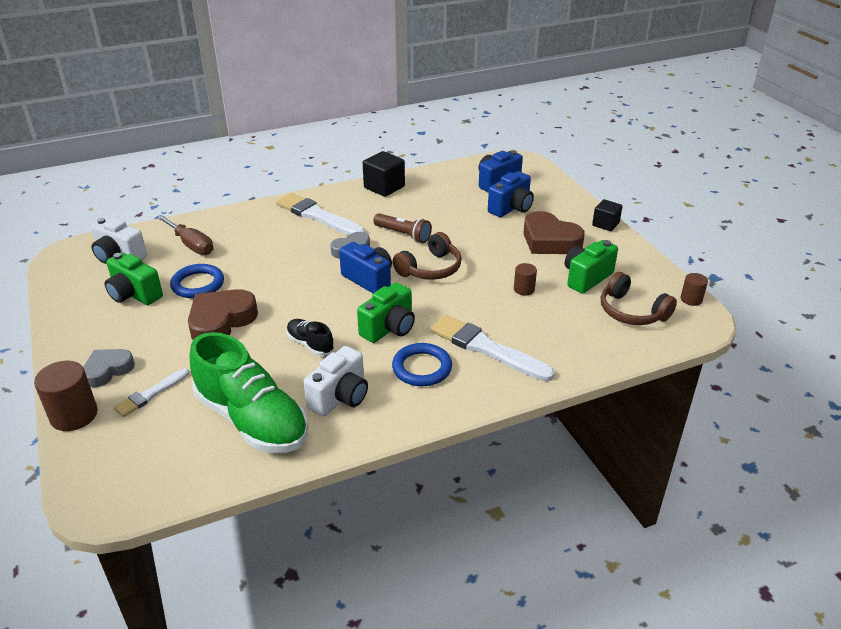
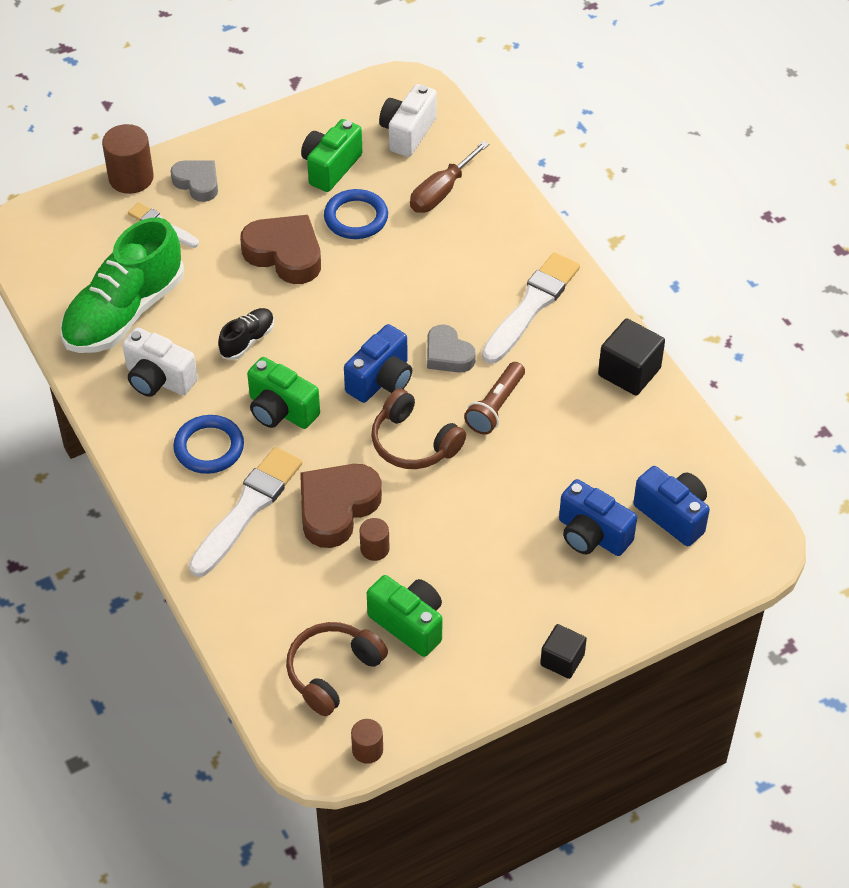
camera: 85 degrees right, 15 degrees up
(549, 240) = (503, 583): brown heart -> brown heart (337, 508)

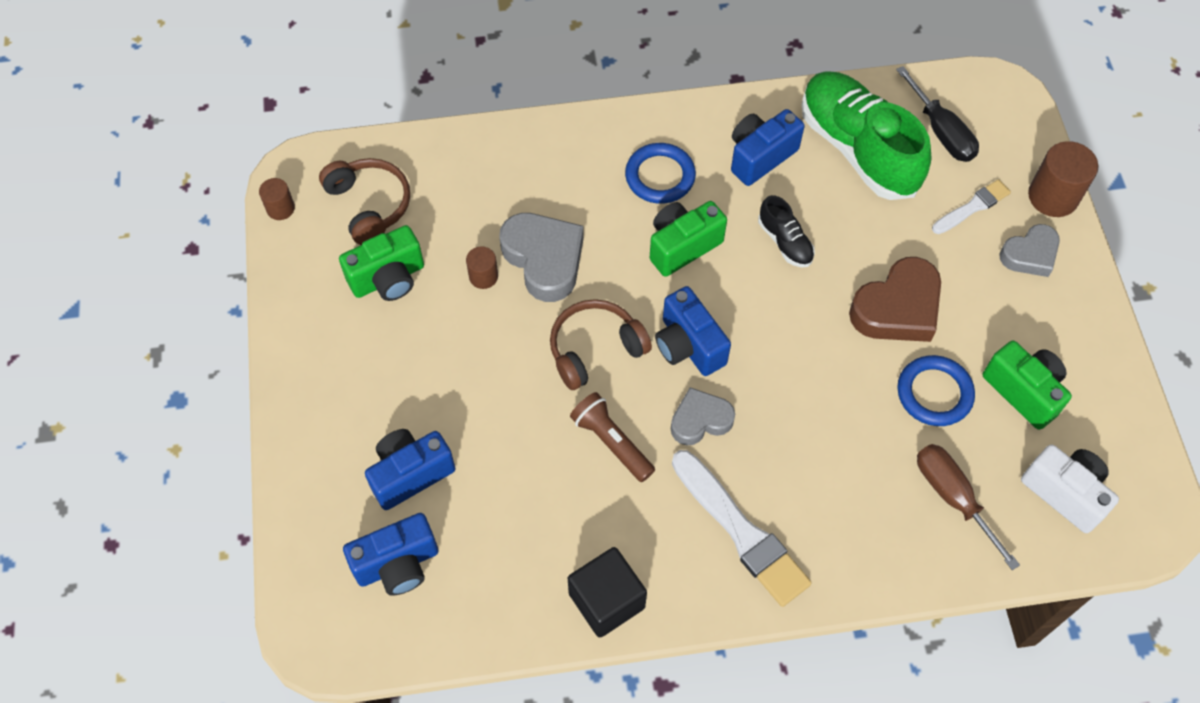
camera: 110 degrees right, 10 degrees up
(84, 260) = (941, 131): none -> black screwdriver
(158, 379) = (760, 156): white camera -> blue camera
(247, 509) = (574, 188): white brush -> none
(337, 508) = (544, 259): brown heart -> grey heart
(562, 660) = (285, 392): black cube -> none

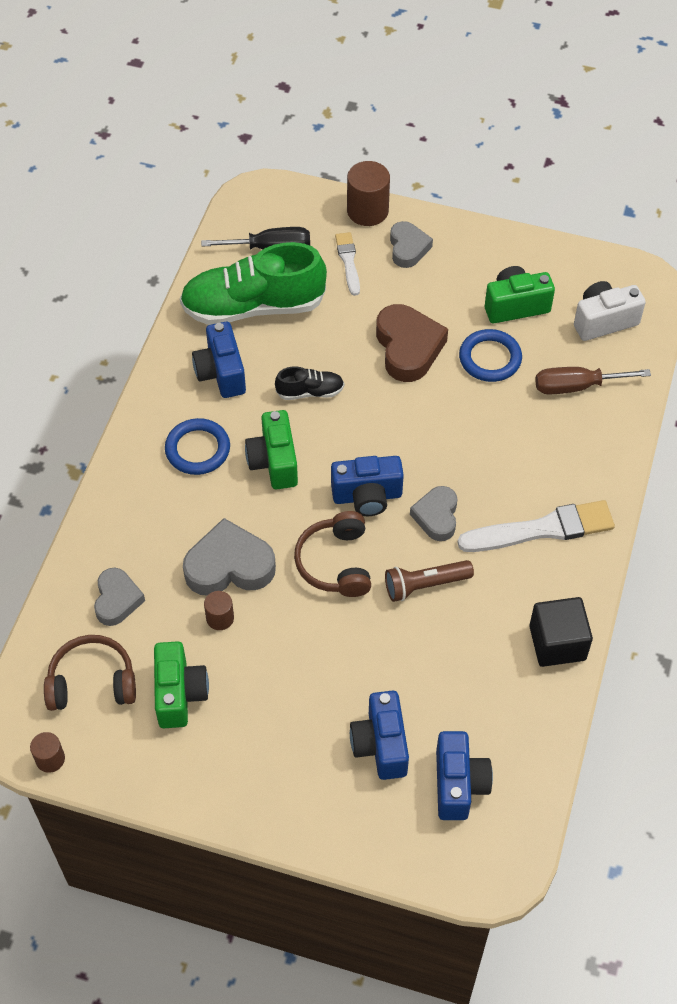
camera: 65 degrees left, 5 degrees down
(462, 186) = (117, 600): none -> grey heart

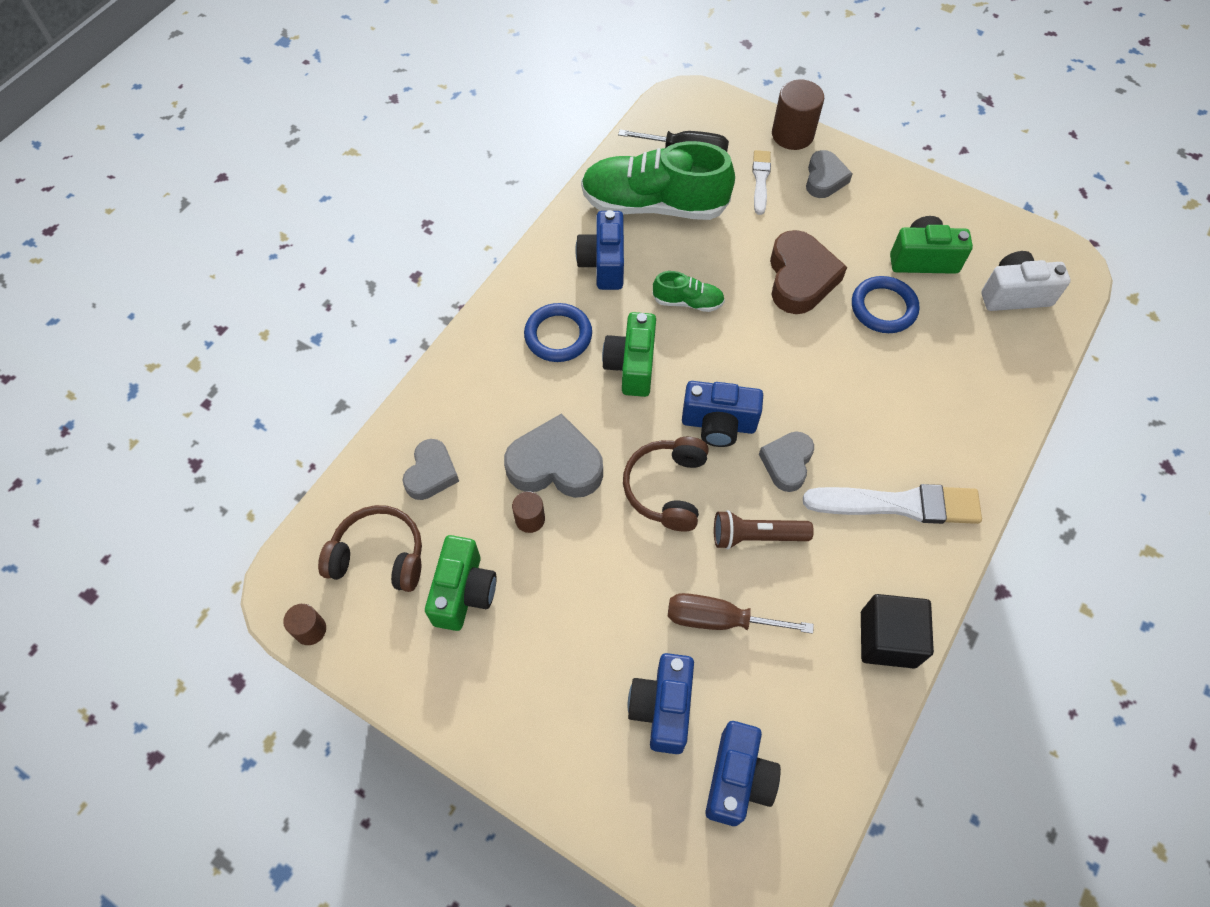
camera: 15 degrees right, 5 degrees up
(310, 392) = (688, 302): black shoe -> green shoe
(576, 386) = (970, 357): brown screwdriver -> brown screwdriver (719, 619)

